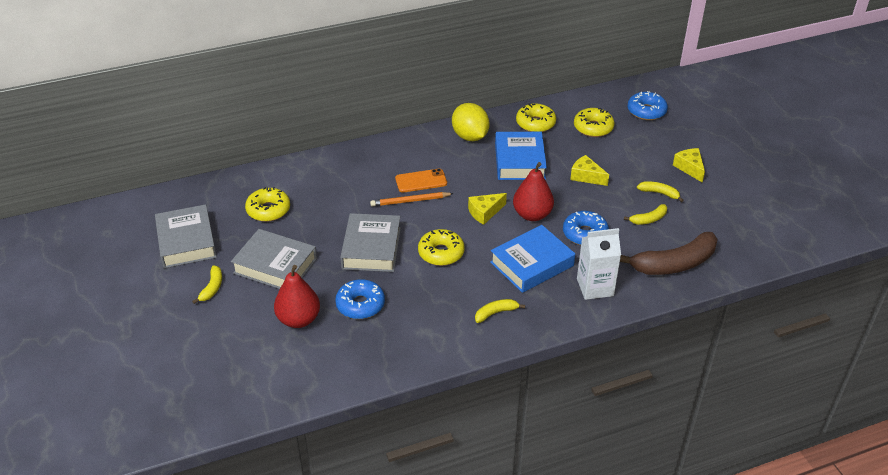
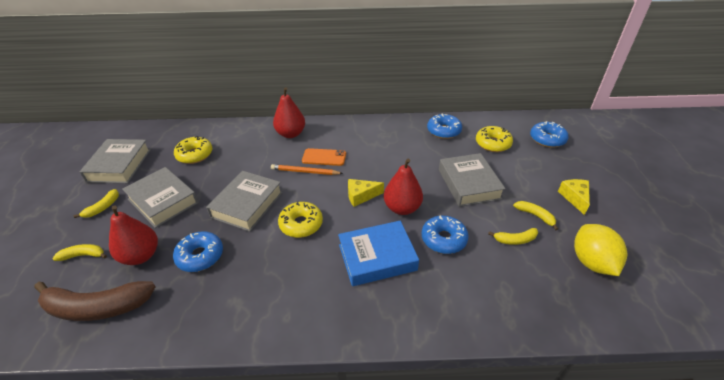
camera: 20 degrees right, 0 degrees up
(364, 162) = (291, 134): none -> red pear
(470, 136) = (384, 131): yellow lemon -> yellow lemon (591, 262)
(495, 313) = (314, 302): yellow banana -> yellow banana (83, 255)
(519, 161) = (415, 158): blue book -> none
(535, 123) = (443, 131): yellow donut -> blue donut
(586, 176) = (469, 184): yellow cheese -> grey book
(595, 287) = (429, 301): white carton -> none
(674, 264) = (527, 298): brown banana -> brown banana (97, 307)

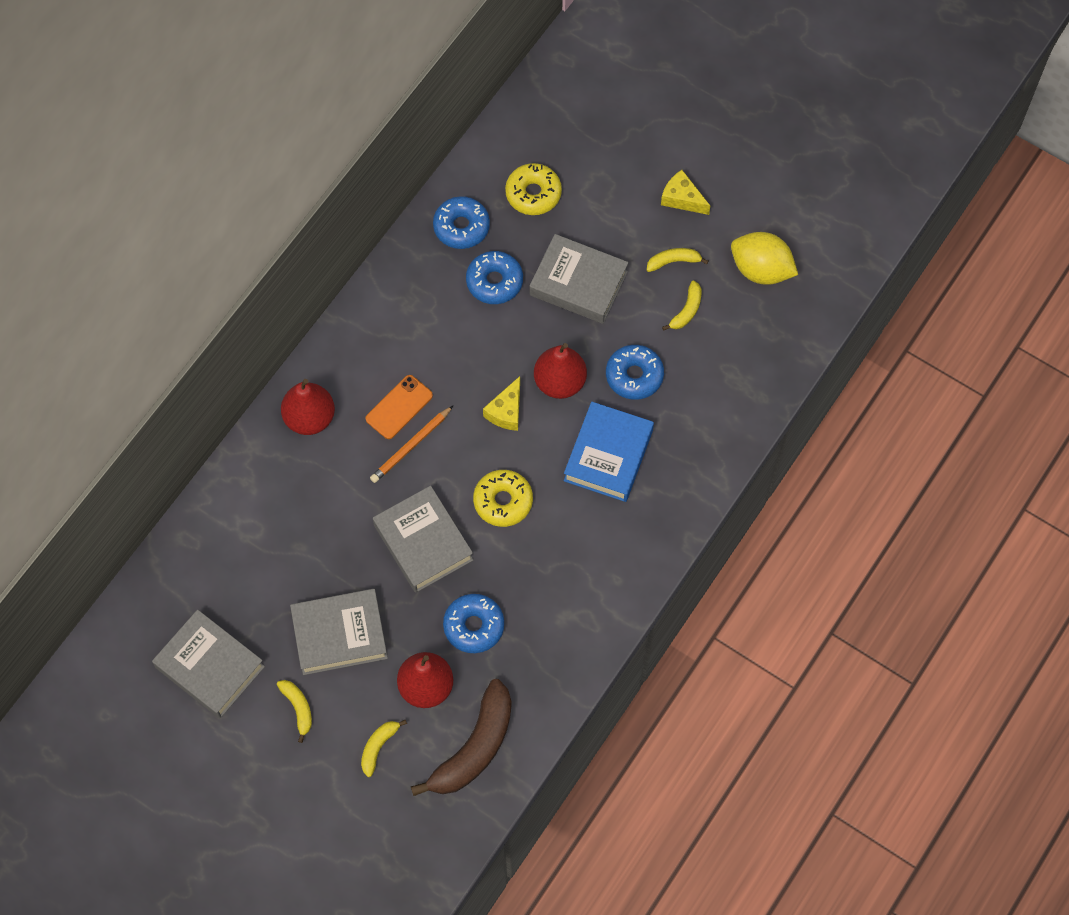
camera: 55 degrees left, 25 degrees up
(195, 155) = (261, 563): yellow donut -> none
(547, 139) = (576, 126): blue donut -> blue donut (494, 282)

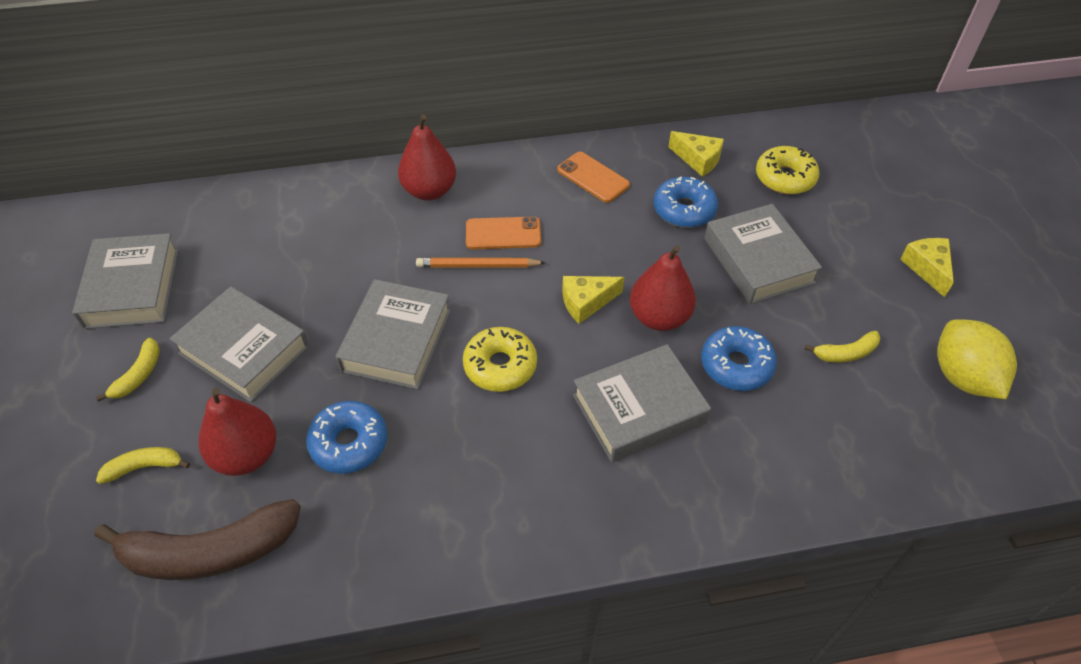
camera: 45 degrees right, 15 degrees down
(407, 307) = (593, 177): none -> orange phone
(461, 227) = (698, 159): blue donut -> yellow cheese
(608, 455) = (639, 409): blue book -> grey book
(673, 261) = (870, 307): yellow banana -> none

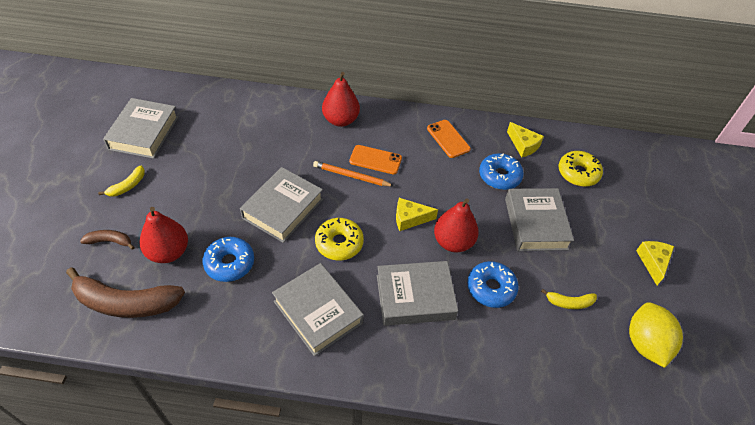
camera: 15 degrees right, 0 degrees up
(144, 467) = (110, 241): yellow banana -> brown banana
(244, 350) = (192, 188): grey book -> grey book (318, 312)

